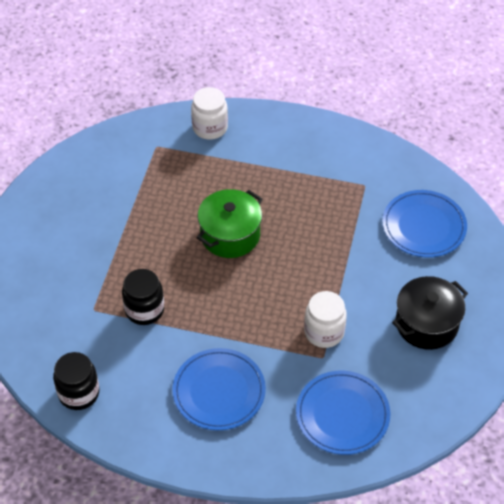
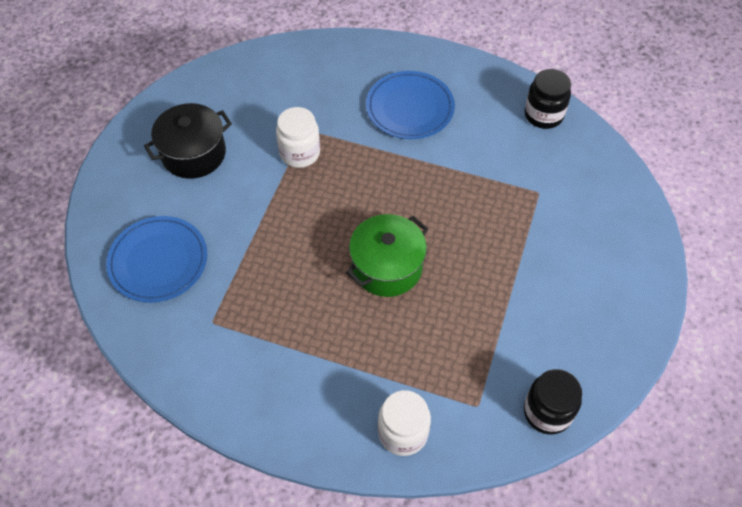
camera: 175 degrees left, 5 degrees up
(144, 310) = (484, 188): black jar -> black jar (547, 412)
(342, 414) = (298, 81): blue plate -> none

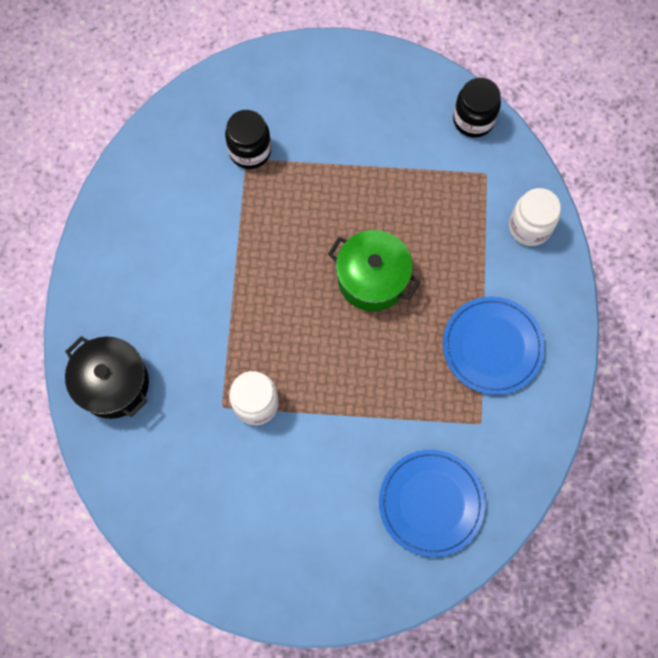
camera: 105 degrees left, 15 degrees up
(194, 154) = (286, 519): black pot -> black pot (113, 383)
(410, 108) = (164, 304): blue plate -> blue plate (492, 346)
(543, 115) = (143, 169): black jar -> black jar (250, 151)

